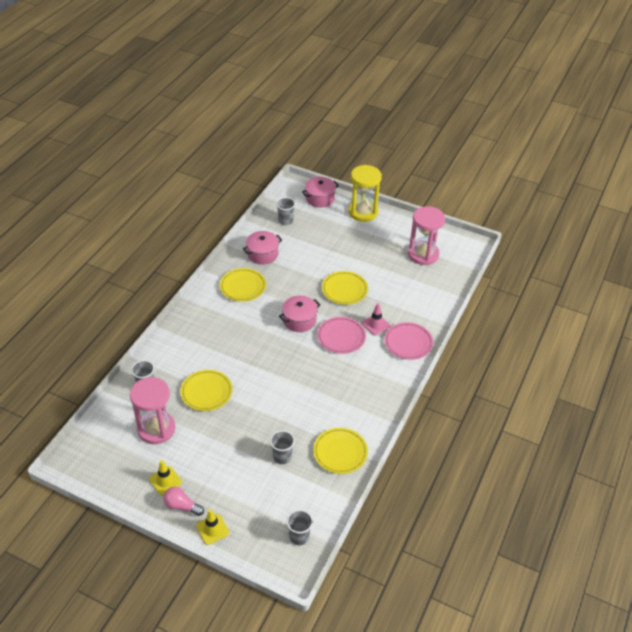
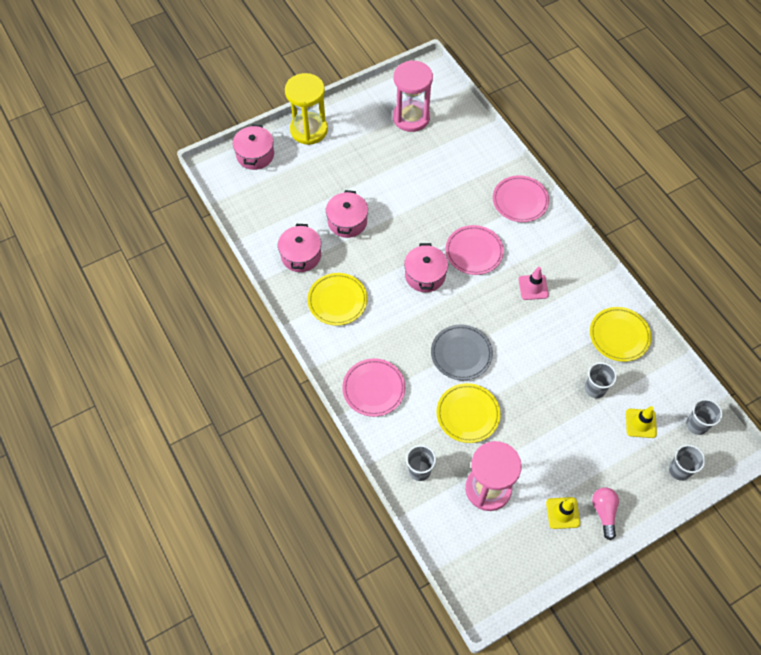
camera: 55 degrees left, 15 degrees up
(182, 506) = (604, 512): pink light bulb -> pink light bulb turned 120 degrees clockwise
(190, 335) = (373, 389): none -> pink plate
(212, 529) = (648, 497): yellow traffic cone -> yellow traffic cone (641, 423)
(252, 367) = (461, 354): none -> grey plate
(285, 221) = (265, 206): grey cup -> grey cup (679, 470)
(308, 263) = (347, 222): none -> pink pot
(344, 290) = (410, 212): yellow plate -> none
(375, 324) = (477, 213): pink traffic cone -> pink traffic cone (533, 287)

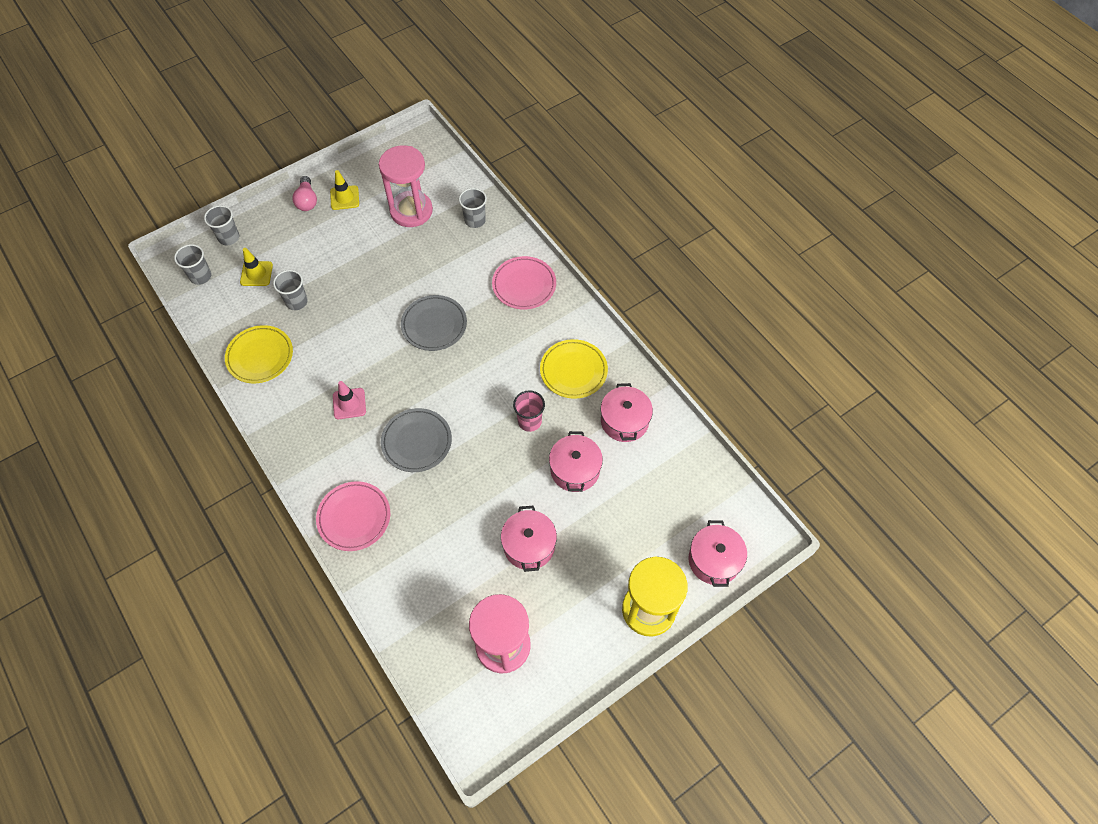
camera: 175 degrees right, 0 degrees up
(380, 261) = (529, 421): none -> pink cup
(425, 275) = (475, 408): pink pot -> pink pot (529, 545)
(468, 414) = (428, 269): yellow plate -> none
(474, 252) = (417, 442): pink plate -> grey plate

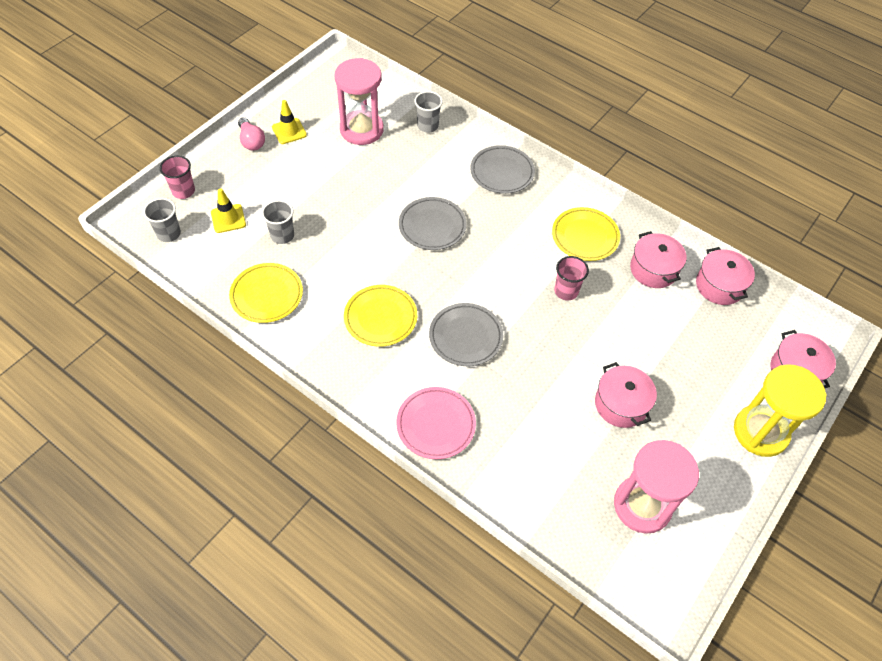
camera: 20 degrees left, 5 degrees down
(229, 237) = (183, 191): grey cup -> pink cup
(349, 403) = (380, 318): pink traffic cone -> yellow plate
(524, 285) = (502, 172): pink plate -> grey plate
(575, 470) = (630, 324): pink pot -> pink pot (719, 286)

